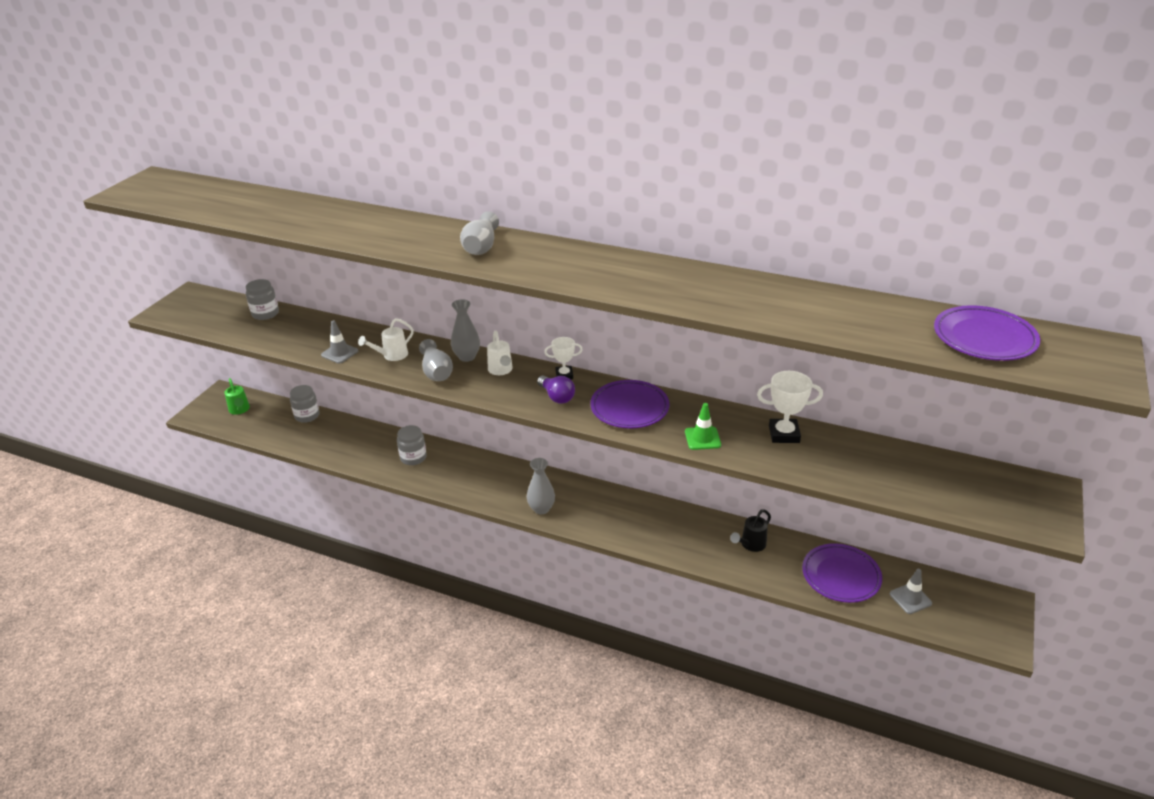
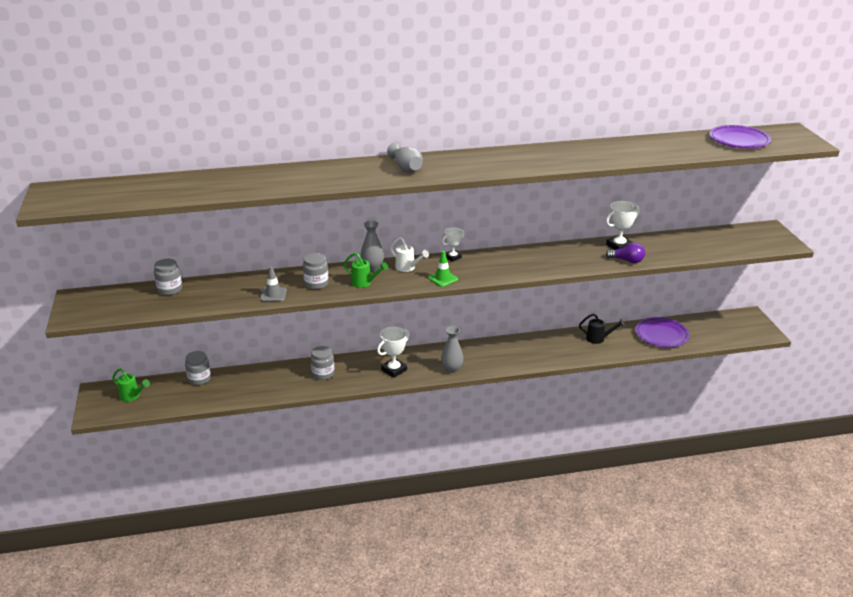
camera: 35 degrees left, 5 degrees down
(391, 355) = (316, 284): white watering can -> grey jar
(436, 372) = (364, 283): grey vase -> green watering can
(483, 483) = (394, 370): none -> white trophy
(557, 397) = (465, 270): purple light bulb -> purple light bulb (627, 260)
(629, 408) = (517, 261): purple plate -> none
(702, 438) = (579, 263): green traffic cone -> green traffic cone (443, 278)
(750, 545) = (598, 339): black watering can -> black watering can turned 90 degrees counterclockwise
(910, 598) = (705, 332): grey traffic cone -> none

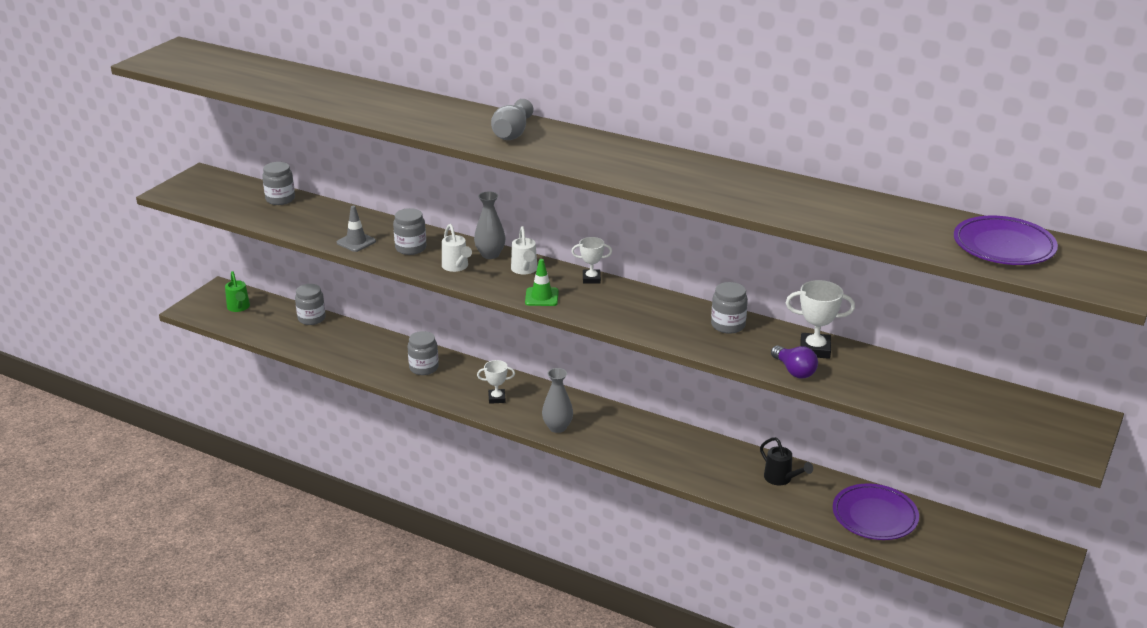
camera: 40 degrees right, 0 degrees up
(364, 283) = (456, 267): green watering can -> white watering can
(394, 370) = (496, 398): white trophy -> white trophy, size x0.65
(561, 252) = (728, 325): none -> grey jar

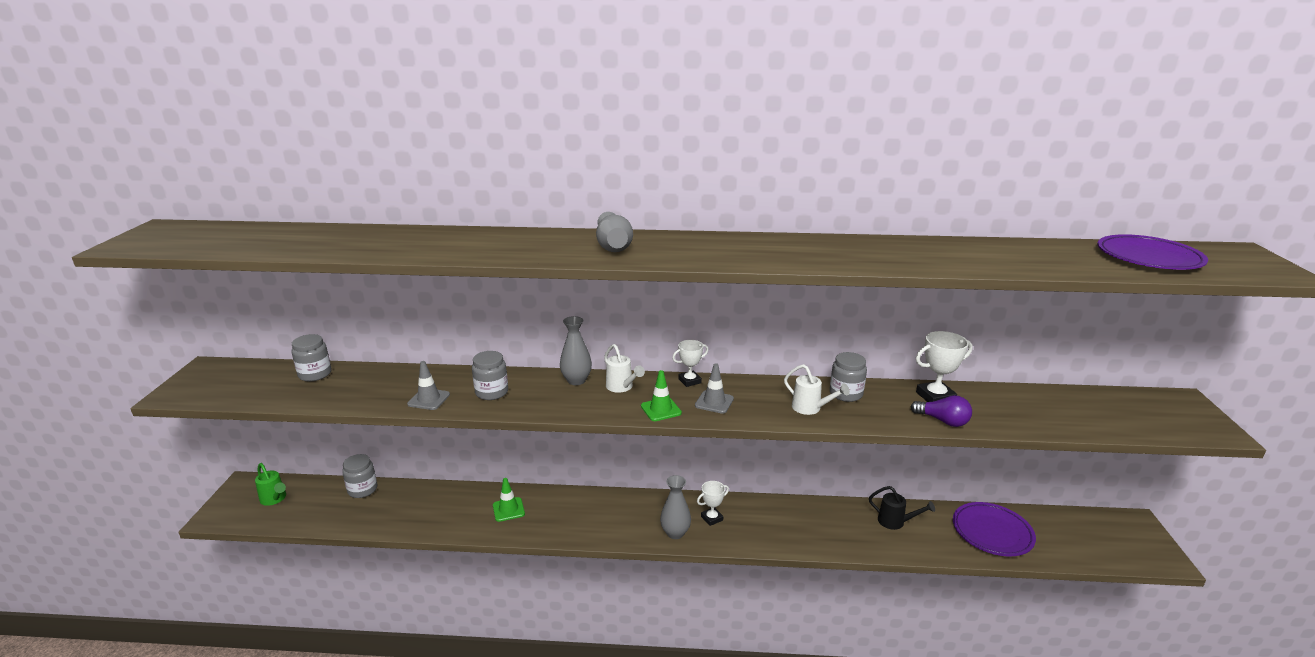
camera: 25 degrees left, 5 degrees down
(424, 368) = (508, 509): grey jar -> green traffic cone
(456, 267) = (553, 400): white watering can -> white watering can (810, 408)
(496, 398) = (599, 520): white trophy -> white trophy (712, 518)
(595, 302) = (714, 402): none -> grey traffic cone

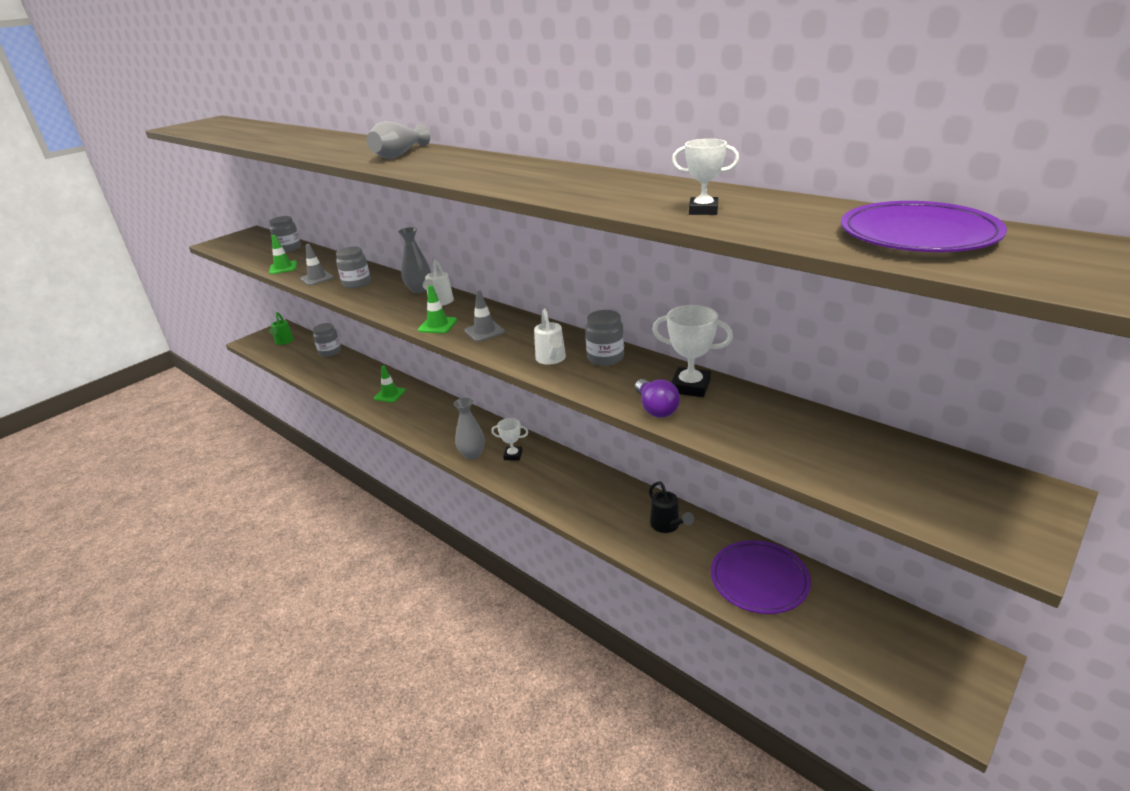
camera: 40 degrees right, 5 degrees up
(355, 399) = (283, 268): none -> green traffic cone
(689, 381) = (495, 311): white trophy -> white trophy (703, 210)

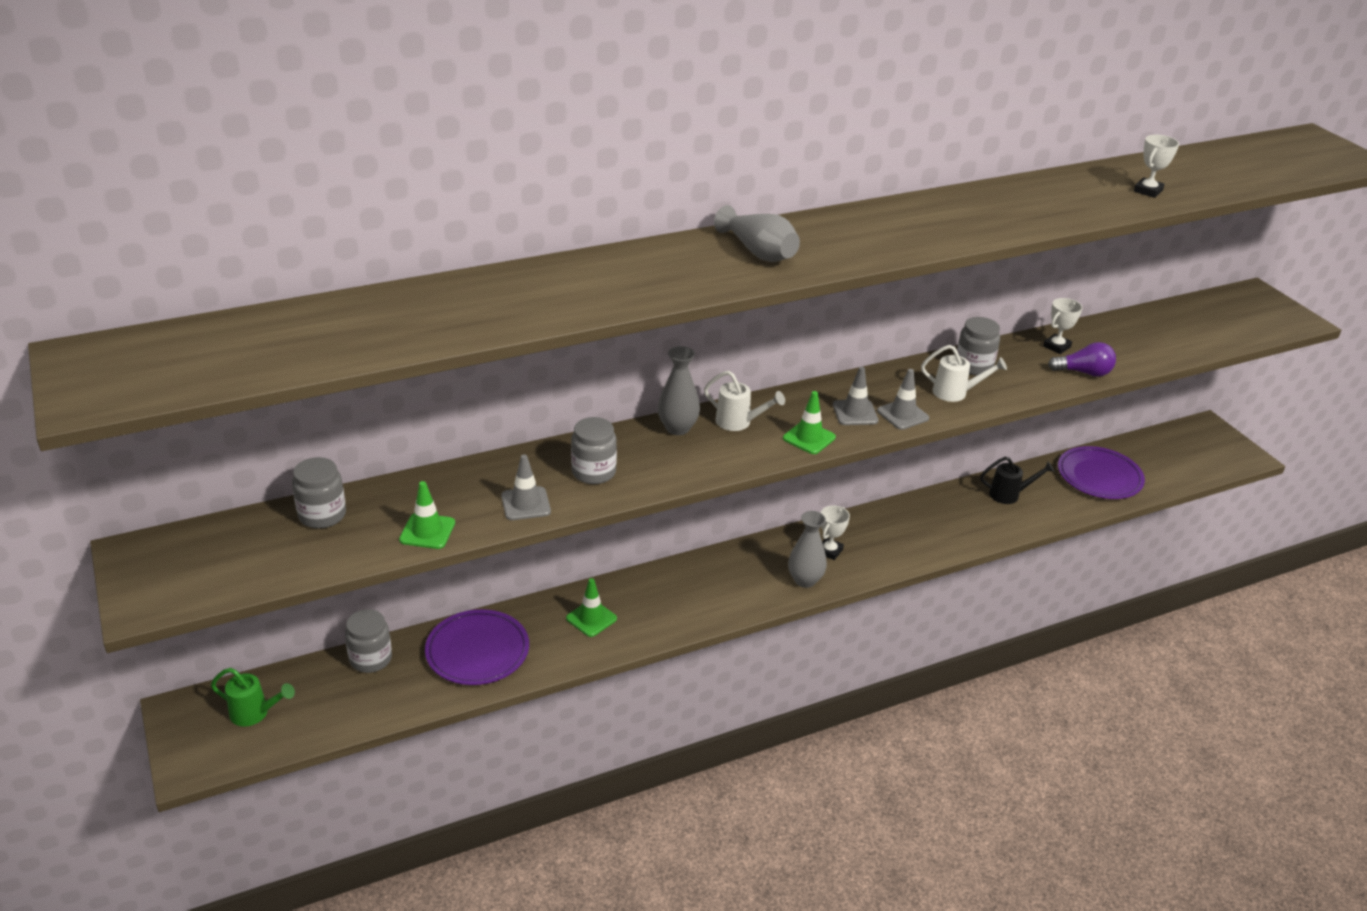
camera: 70 degrees left, 5 degrees up
(497, 347) = (902, 415): none -> grey traffic cone
(690, 386) = (1056, 346): white trophy -> white trophy, size x0.65
(918, 235) = (1253, 161): purple plate -> purple plate (477, 651)

